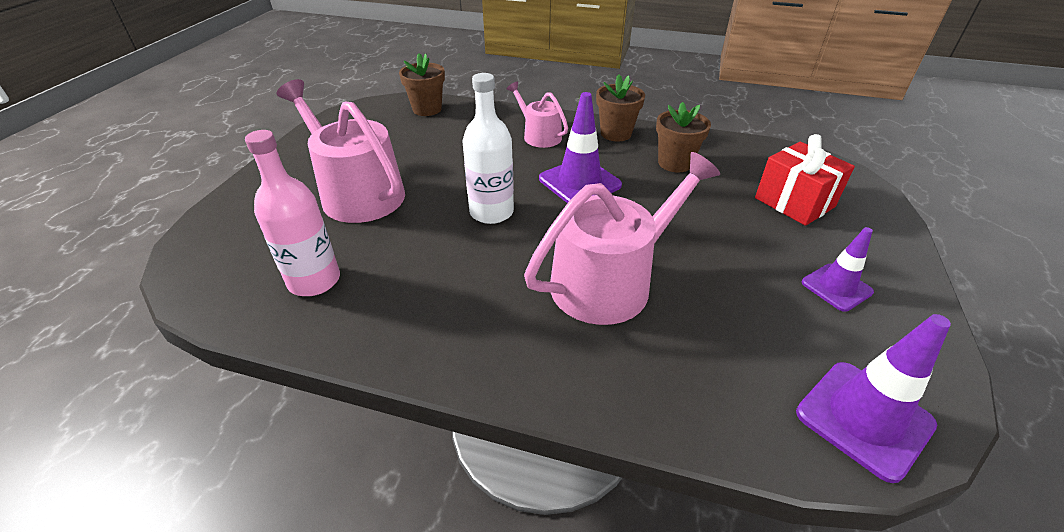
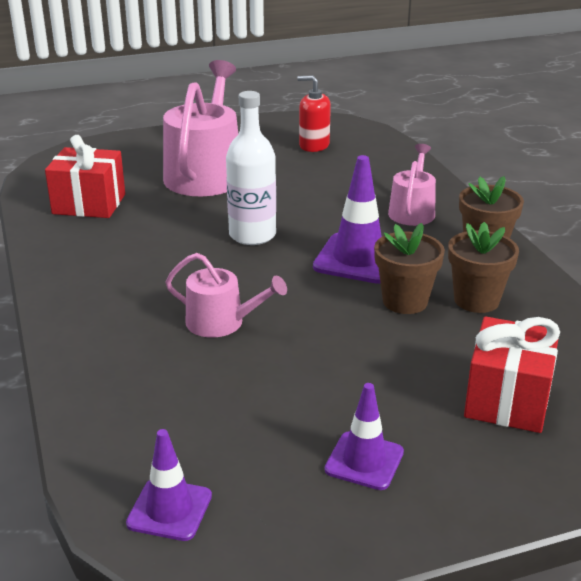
camera: 55 degrees right, 10 degrees down
(314, 280) = (89, 204): pink bottle -> red gift
(389, 129) = (314, 145): none -> red soap dispenser
(427, 109) = (373, 145): brown flower pot -> brown flower pot (405, 301)
(610, 281) = (222, 322): pink watering can -> pink watering can, size x0.55
(864, 419) = (169, 510): purple traffic cone -> purple traffic cone, size x0.63

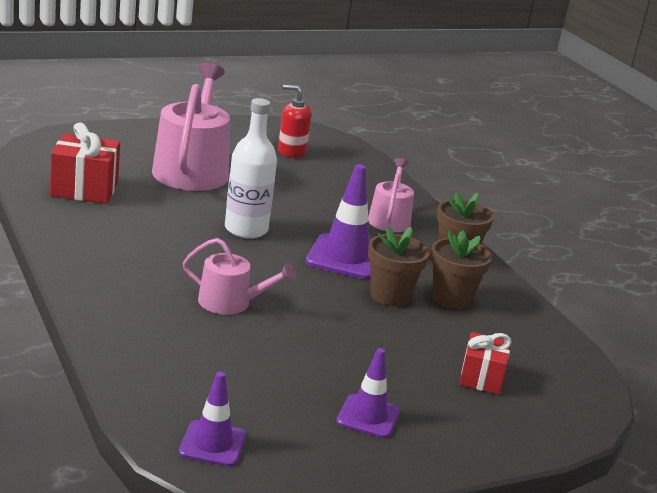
camera: 10 degrees left, 5 degrees down
(507, 400) = (481, 378): red gift -> red gift, size x0.65

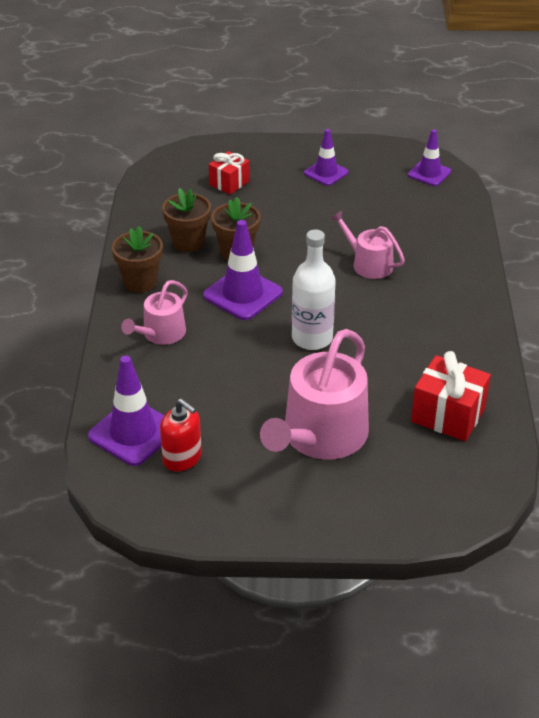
camera: 150 degrees left, 15 degrees up
(342, 160) = (133, 433): none -> purple traffic cone

